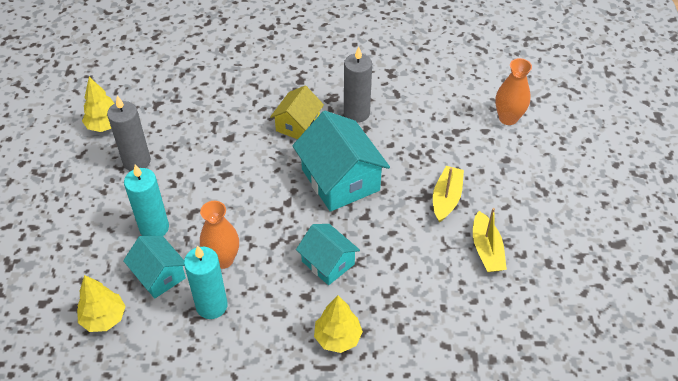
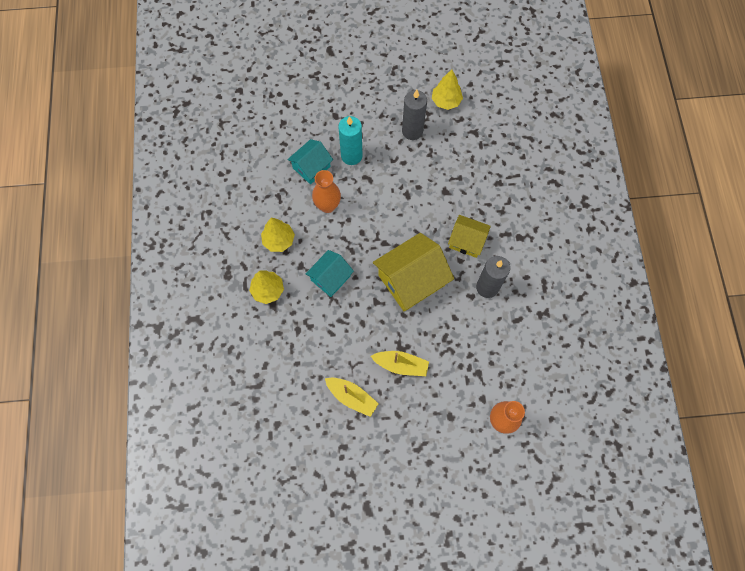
camera: 85 degrees right, 20 degrees up
(104, 318) = (275, 141): yellow tree -> yellow tree (279, 240)
(211, 306) = (289, 205): turquoise candle -> none
(340, 180) = (411, 280): turquoise house -> yellow house
(486, 250) = (352, 397): yellow boat -> yellow boat turned 135 degrees counterclockwise

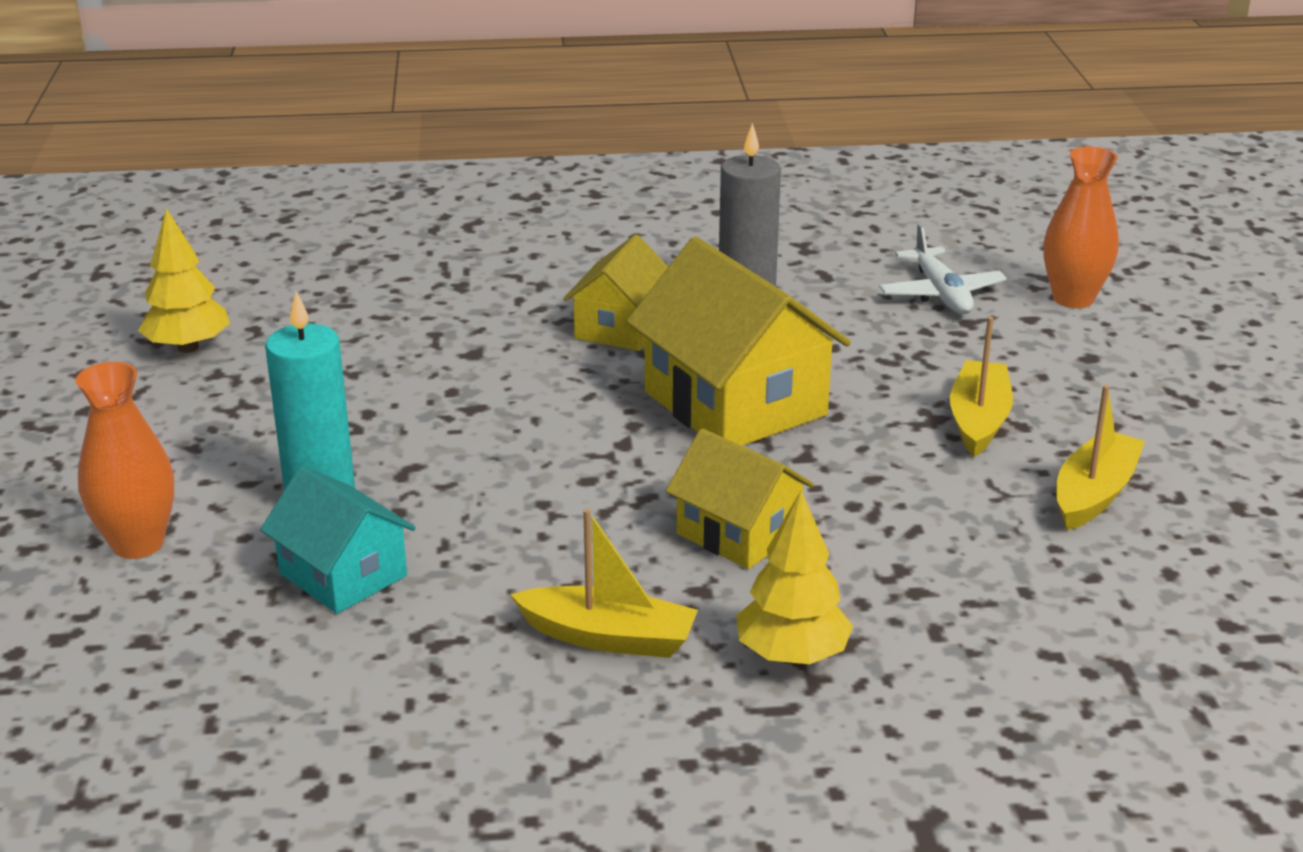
camera: 90 degrees left, 40 degrees down
(279, 240) = (609, 637): yellow tree -> yellow boat
(327, 206) = (491, 541): orange vase -> orange vase (138, 544)
(330, 278) = (738, 533): turquoise house -> yellow house
(412, 131) = (267, 398): grey candle -> none
(502, 365) = (941, 294): none -> white plane

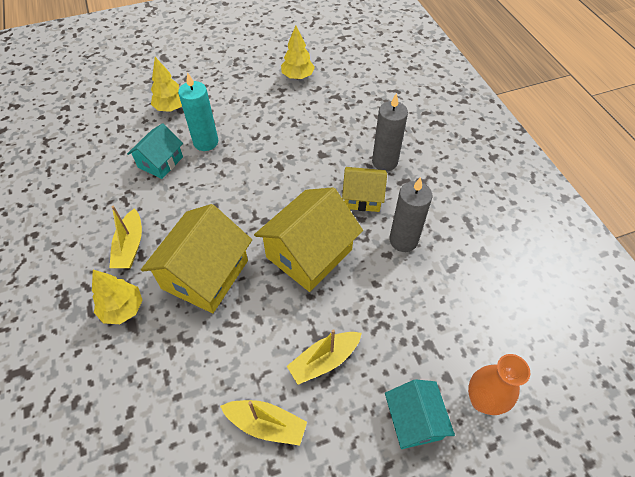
camera: 75 degrees right, 25 degrees up
(138, 544) = (171, 107): orange vase -> yellow tree
(541, 291) = (384, 162): none -> grey candle
(738, 533) = (205, 274): yellow house -> yellow house, size x1.69
(941, 294) = (456, 326): white plane -> none
(978, 420) = (324, 360): yellow boat -> yellow boat turned 150 degrees clockwise
(1100, 357) = (414, 420): none -> turquoise house

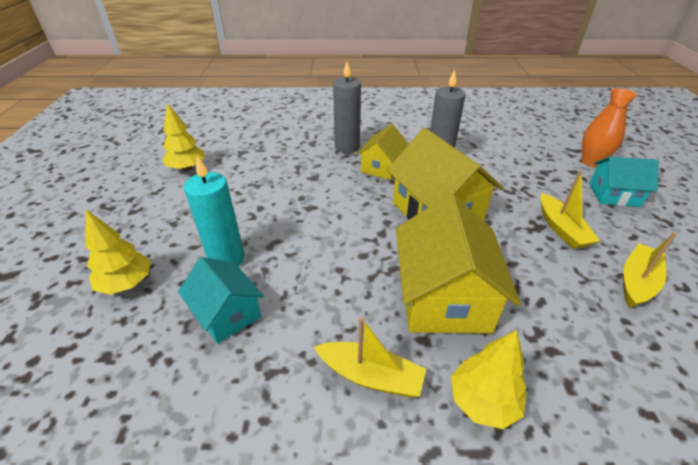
camera: 70 degrees left, 15 degrees down
(205, 274) = (443, 297): yellow house -> yellow house turned 45 degrees clockwise

